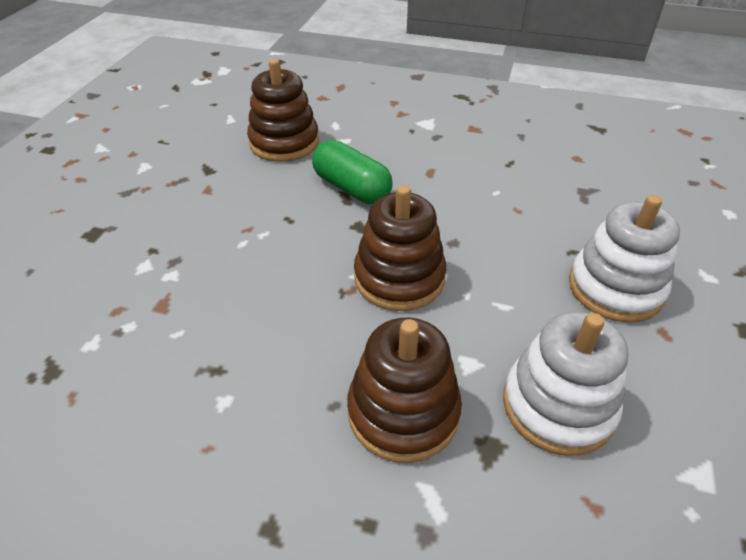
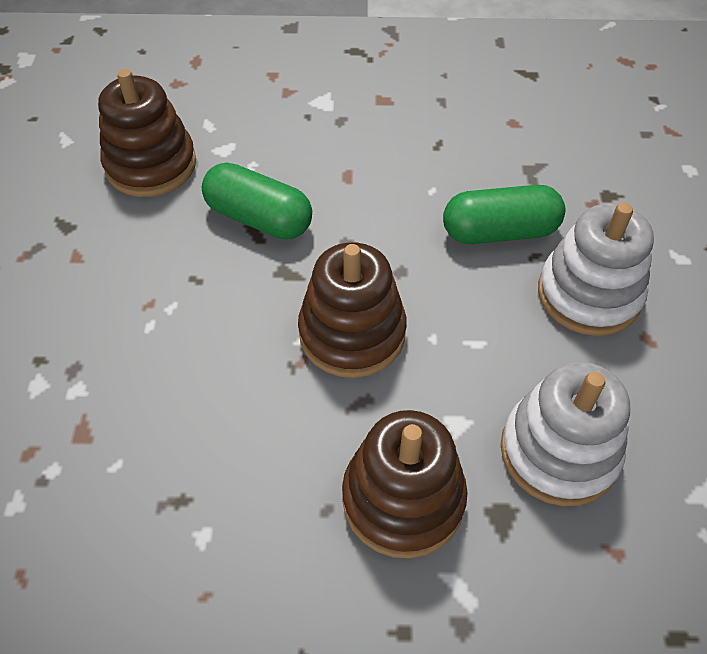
camera: 15 degrees left, 10 degrees up
(546, 229) = (499, 232): none -> green capsule

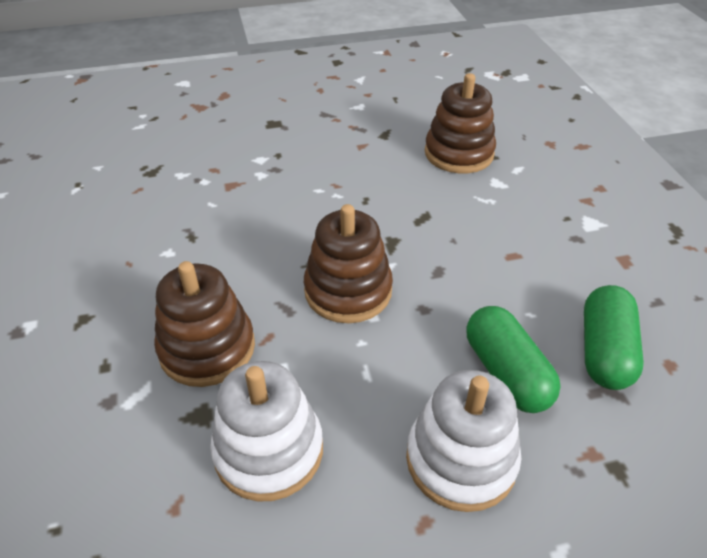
camera: 75 degrees right, 10 degrees down
(259, 218) = (437, 216): green capsule -> green capsule (604, 351)

